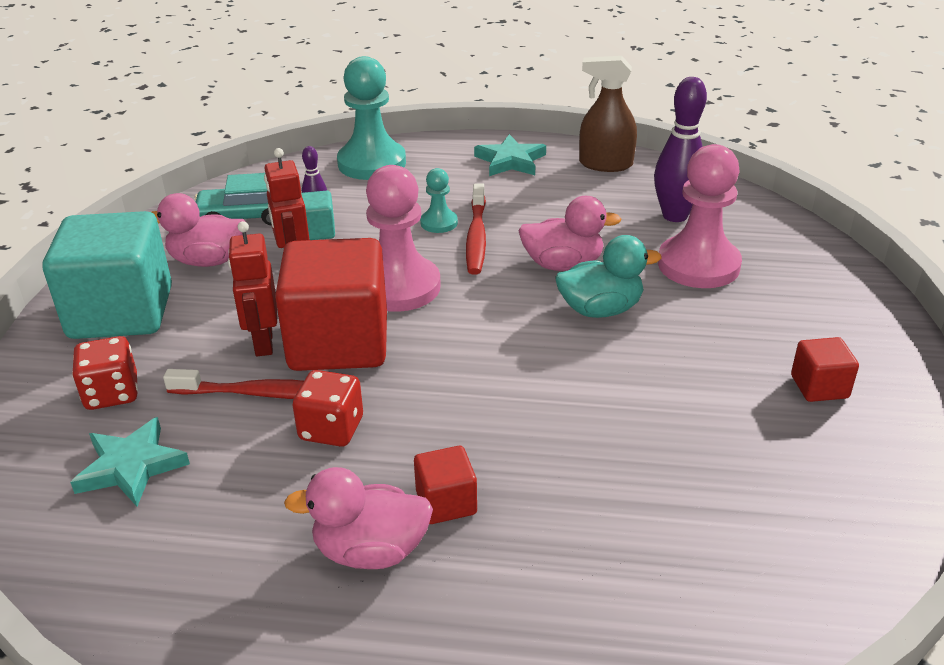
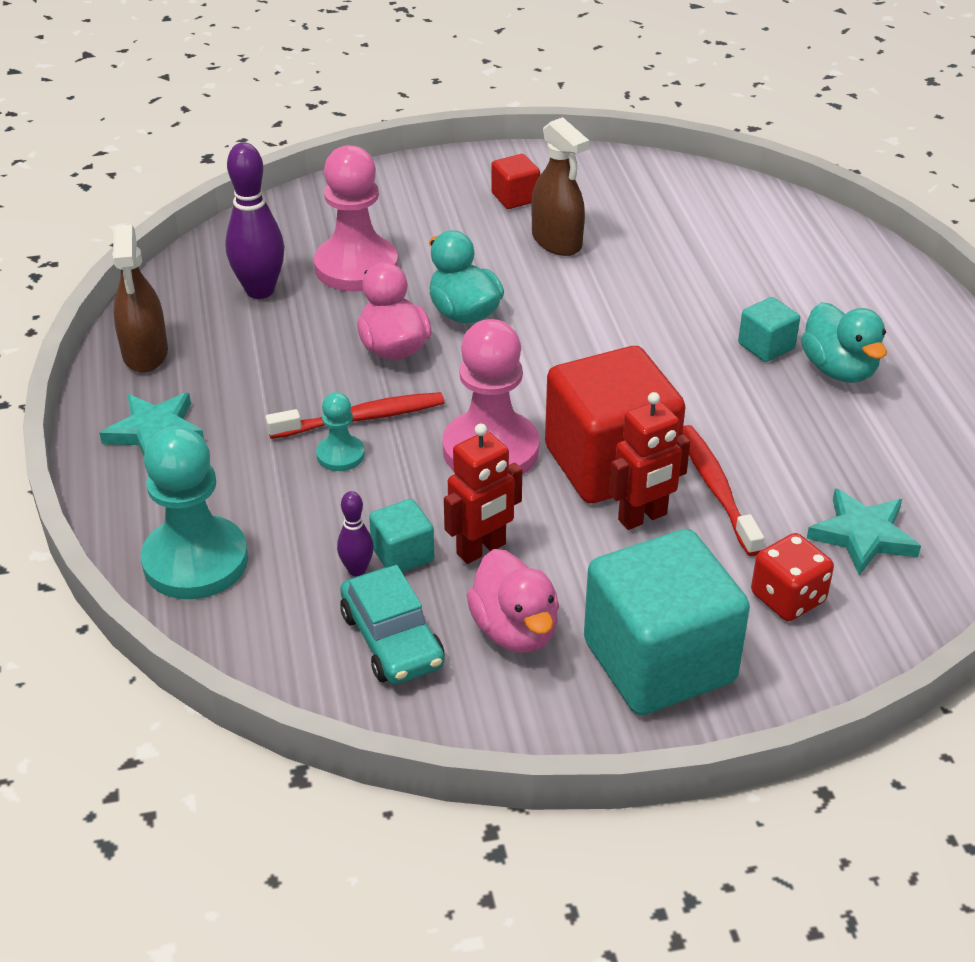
camera: 110 degrees left, 5 degrees up
(331, 429) = (731, 429): red dice -> none
(370, 551) = (839, 370): pink duck -> turquoise duck
(446, 502) = (766, 346): red cube -> turquoise cube
(715, 396) = (557, 241): none -> brown spray bottle

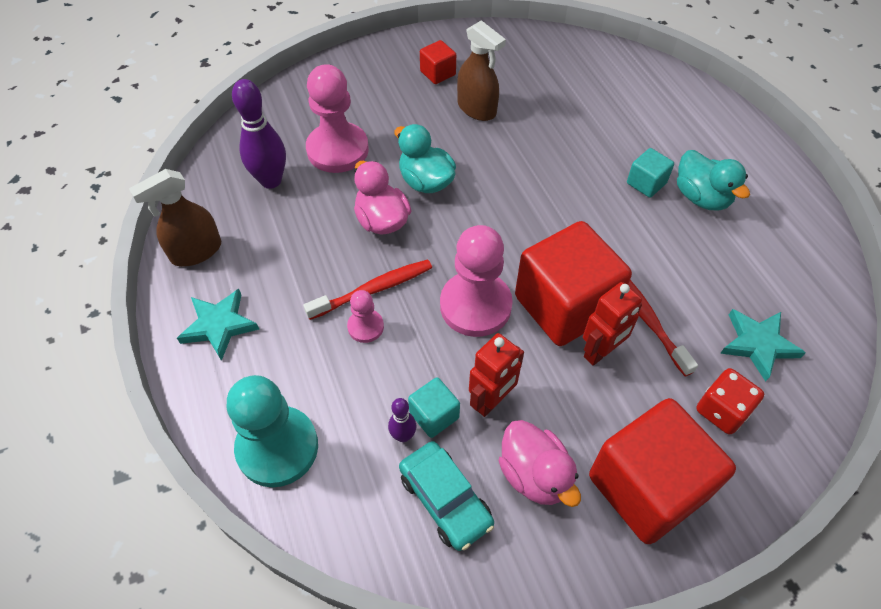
camera: 10 degrees left, 15 degrees up
(145, 354) = (196, 251): brown spray bottle -> brown spray bottle turned 75 degrees clockwise
(340, 455) = (365, 327): turquoise pawn -> pink pawn
(659, 661) = (647, 486): turquoise cube -> red cube

